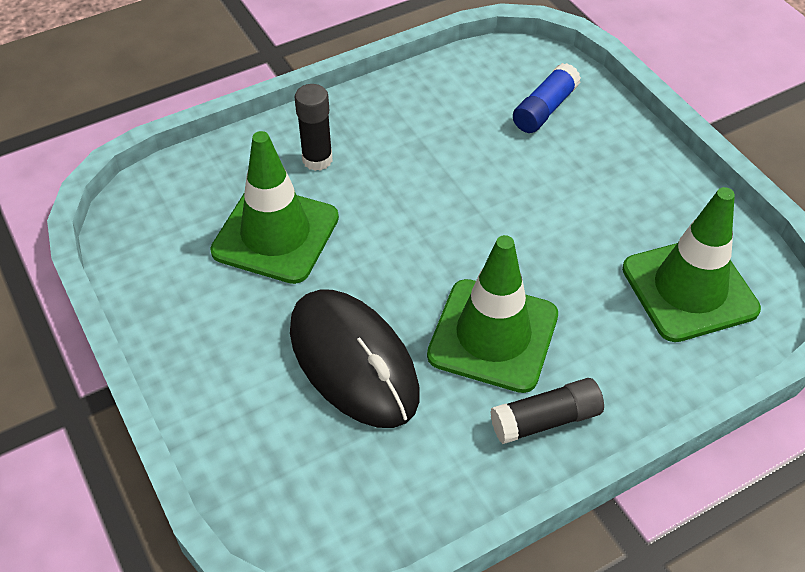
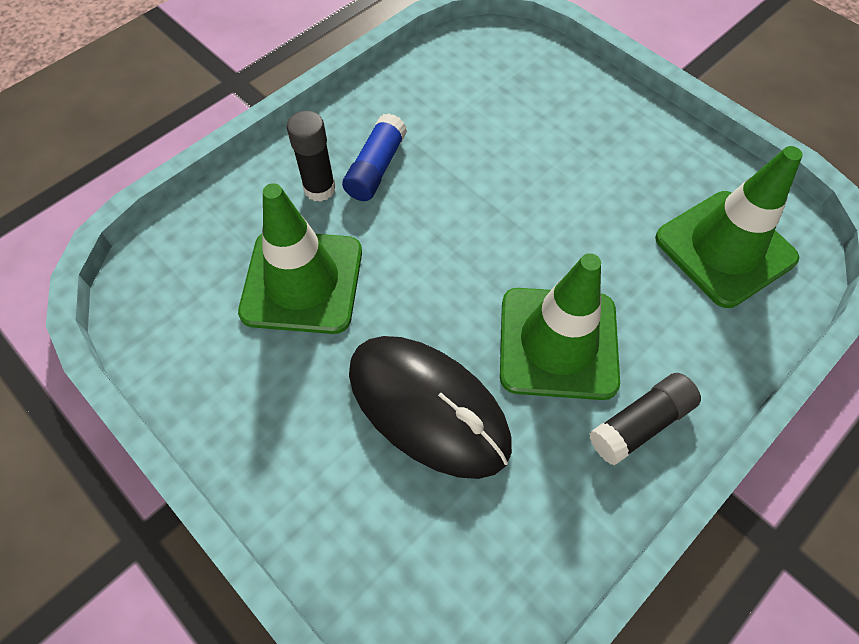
camera: 15 degrees left, 10 degrees up
(545, 109) = (526, 89): blue glue stick -> blue glue stick (376, 168)

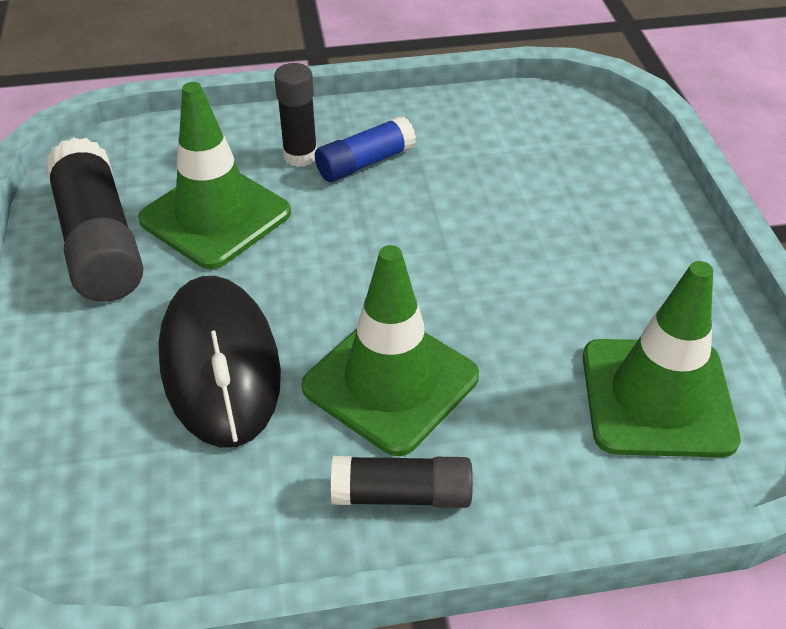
camera: 35 degrees right, 15 degrees down
(226, 361) = (99, 241): none -> black glue stick

